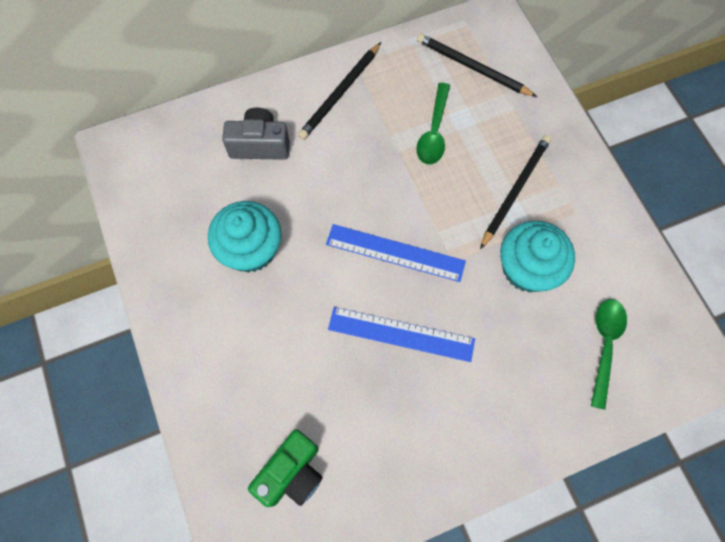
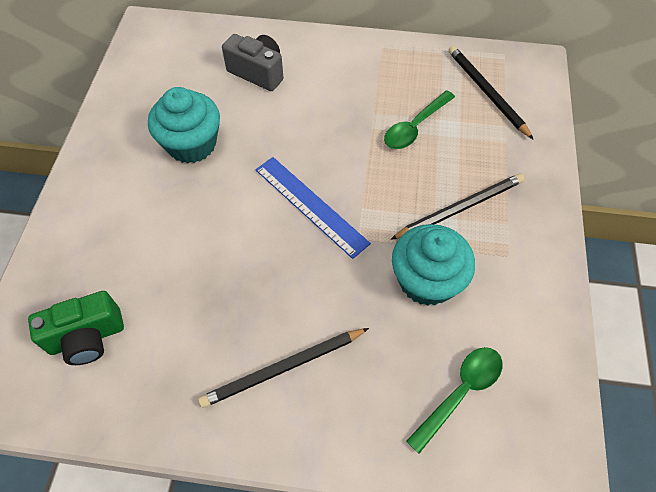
camera: 30 degrees right, 10 degrees down
(340, 93) = (352, 63): black pencil -> black pencil (283, 368)
(401, 334) = (267, 275): blue ruler -> none

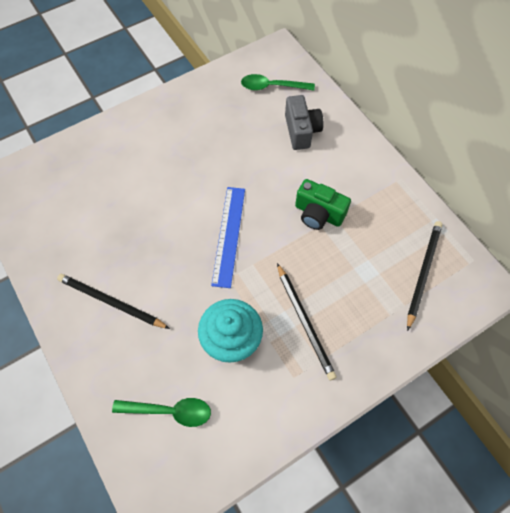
camera: 50 degrees right, 5 degrees up
(87, 337) = (57, 195): green camera -> green camera (318, 214)
(191, 144) = (215, 142): turquoise cupcake -> none
(415, 127) = (346, 249): green spoon -> green spoon (272, 87)
(460, 208) = (305, 322): black pencil -> black pencil turned 45 degrees clockwise

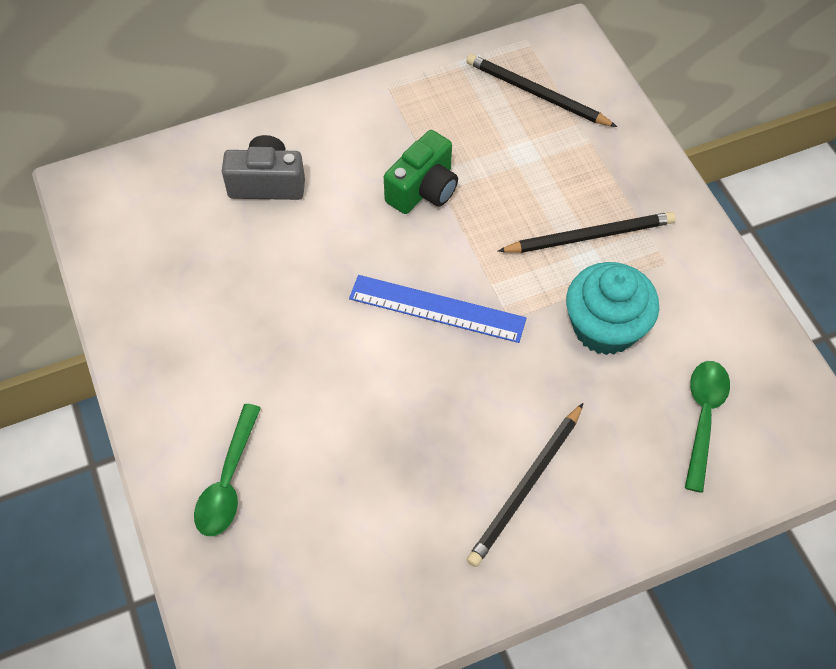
camera: 80 degrees left, 5 degrees down
(272, 87) = (163, 207): green spoon -> green spoon (228, 481)

